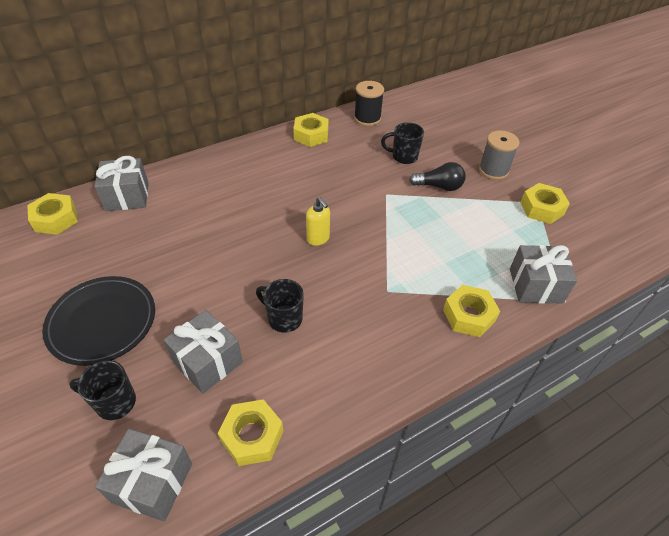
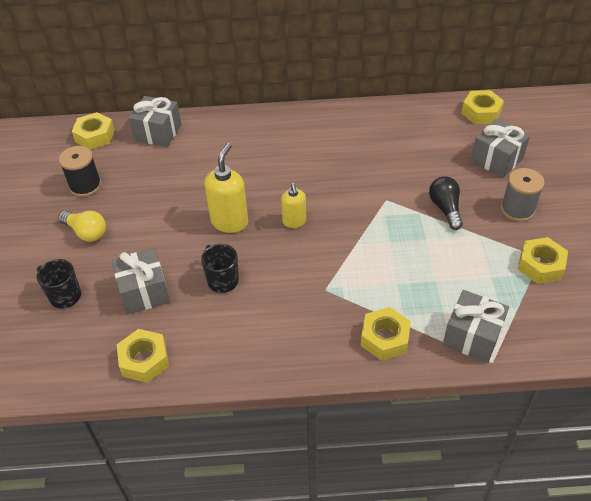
camera: 30 degrees right, 0 degrees up
(102, 322) = (86, 232): black plate -> yellow light bulb
(152, 482) = (60, 362): grey gift -> grey gift (496, 160)
(255, 259) = (230, 222): none -> yellow soap dispenser
(311, 135) = (352, 119): yellow nut -> yellow nut (481, 112)
(367, 118) = (420, 116): black spool -> black spool (85, 186)
(403, 157) = (430, 167): black mug -> none
(439, 186) = (445, 208): black light bulb -> black light bulb turned 135 degrees counterclockwise

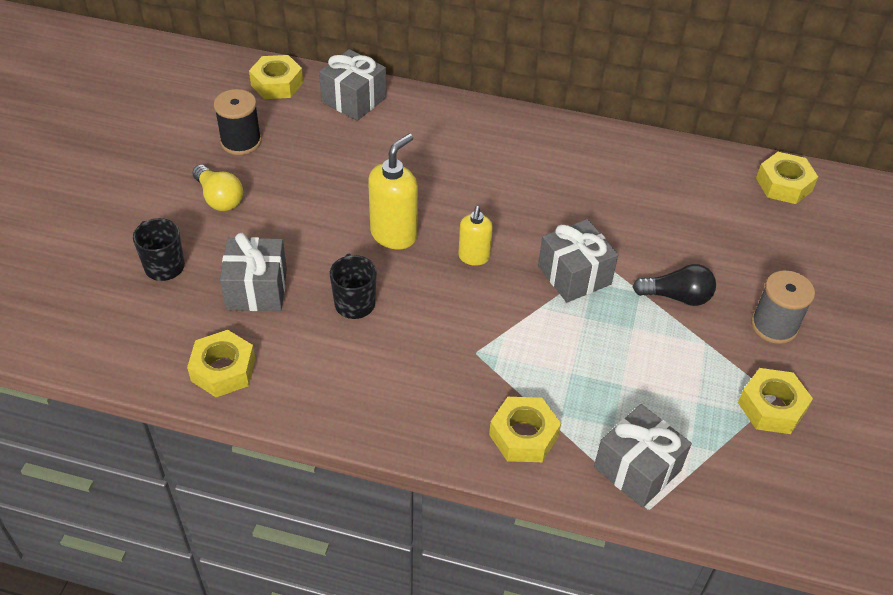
camera: 15 degrees right, 0 degrees up
(445, 208) = (677, 296): black light bulb -> black light bulb turned 90 degrees clockwise
(496, 160) = (776, 253): grey gift -> grey gift (574, 275)

